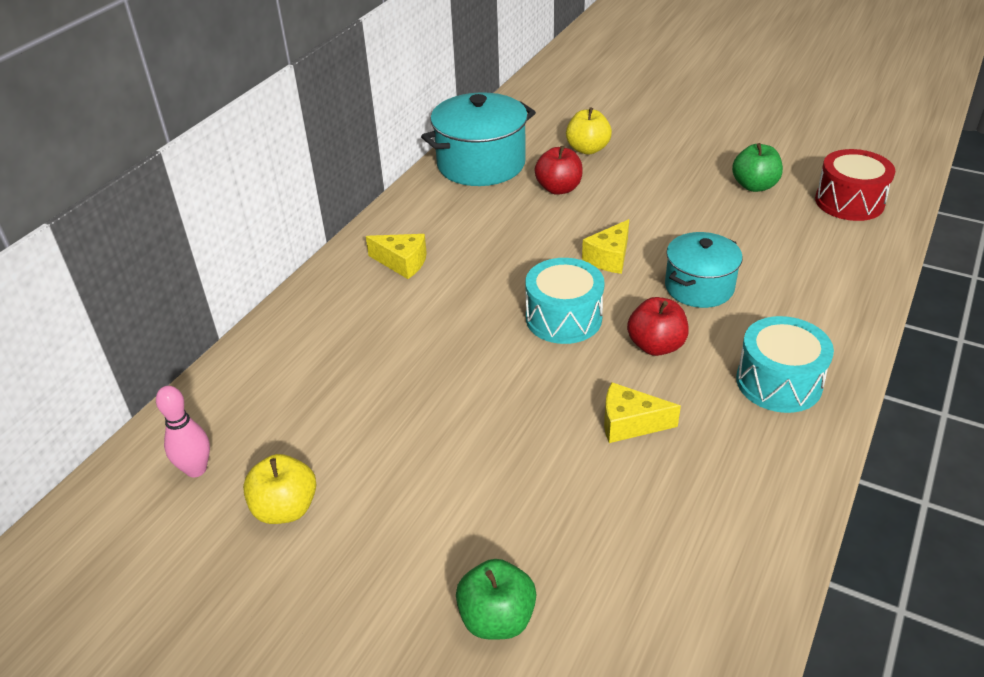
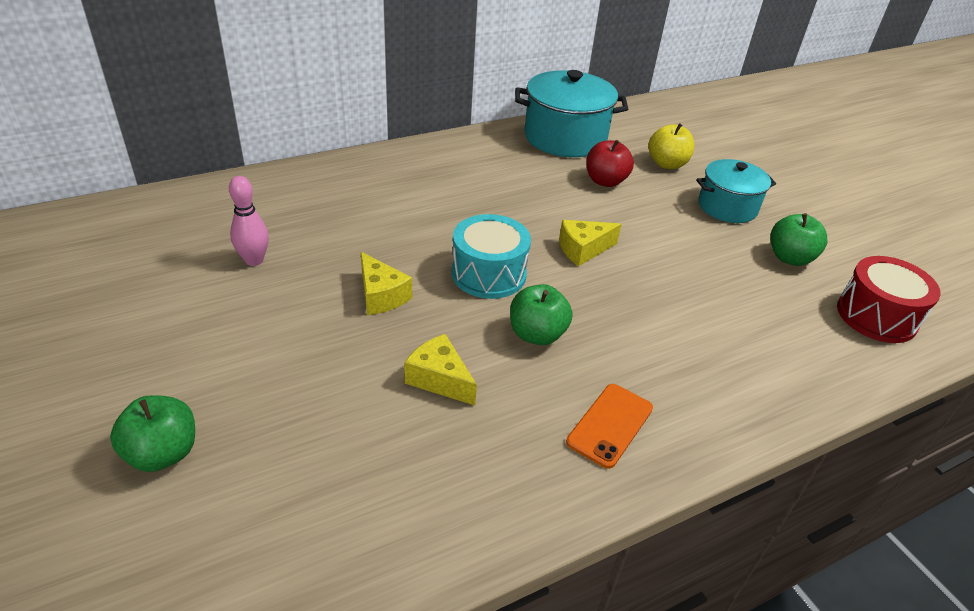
camera: 30 degrees right, 0 degrees up
(196, 469) = (127, 235): pink bowling pin -> pink bowling pin (254, 260)
(285, 509) = (141, 290): yellow apple -> none
(402, 263) = (420, 176): yellow cheese -> yellow cheese (381, 296)
(656, 346) = (537, 334): red apple -> green apple
(699, 287) = (633, 310): turquoise pot -> turquoise pot (727, 207)
(778, 382) = (610, 425): turquoise drum -> orange phone

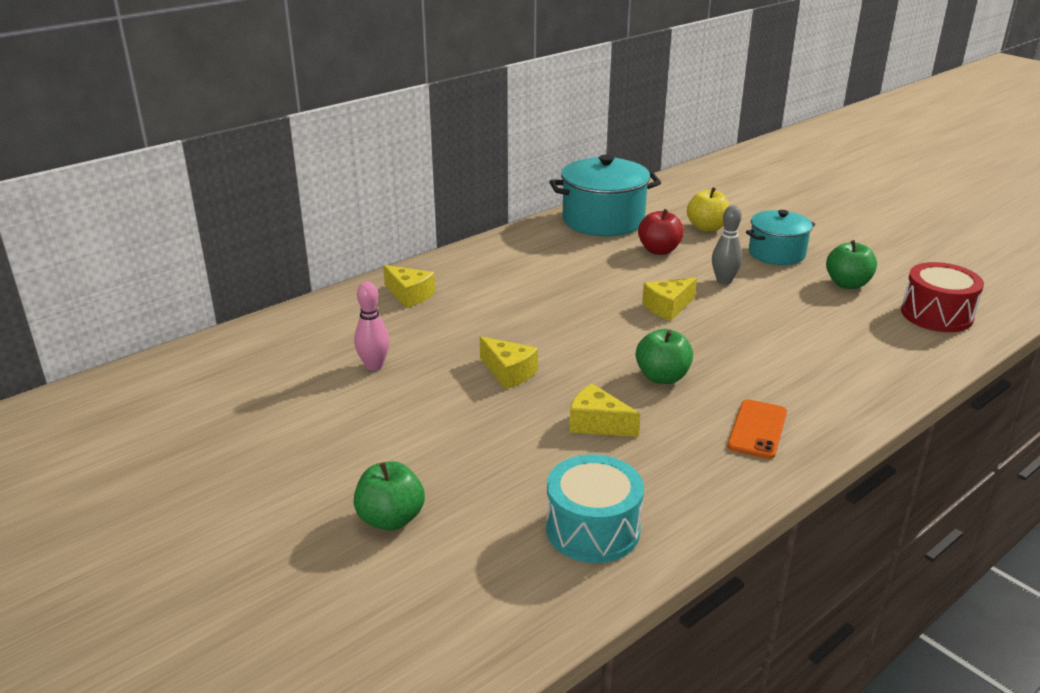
camera: 10 degrees left, 10 degrees down
(333, 187) = (409, 295): none -> yellow cheese
(488, 274) = (595, 340): turquoise drum -> turquoise drum (592, 529)
(657, 229) = (724, 281): none -> grey bowling pin

